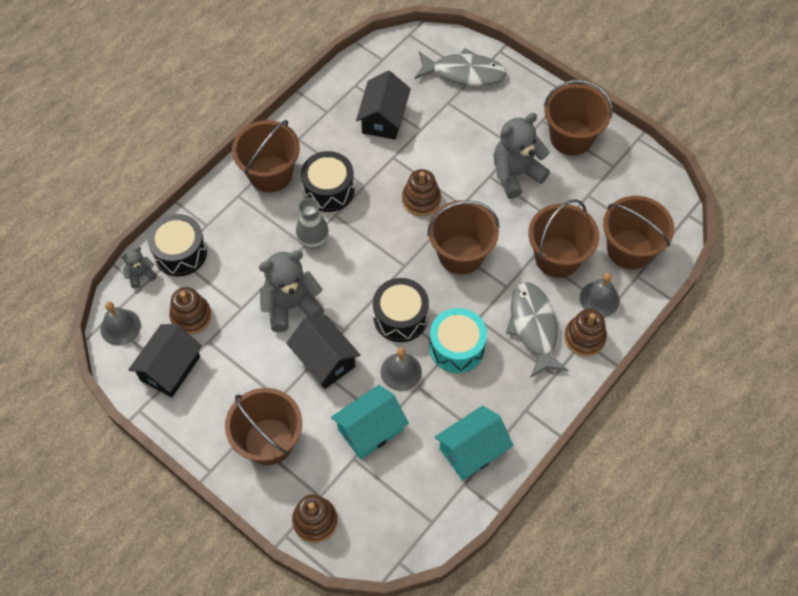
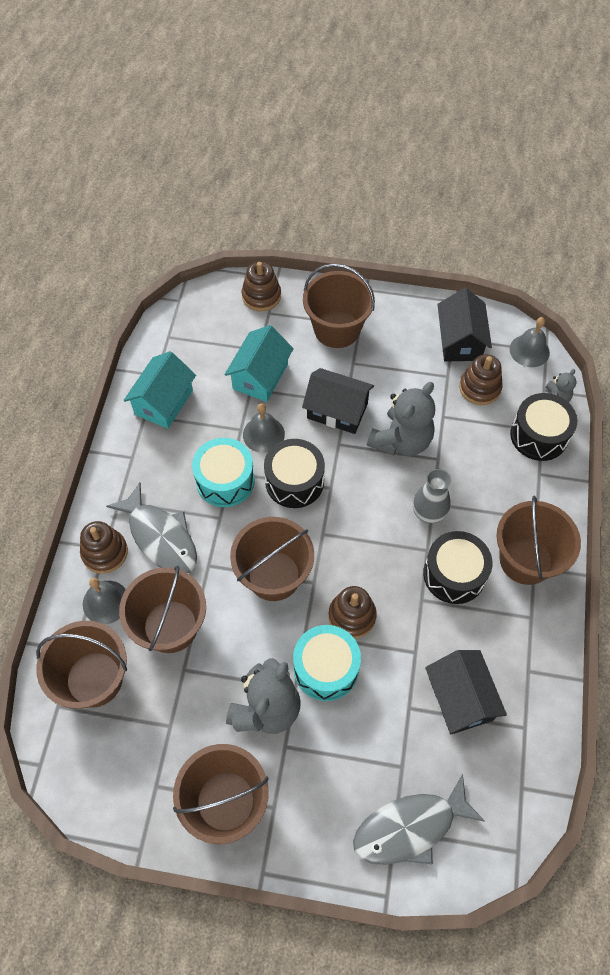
camera: 150 degrees right, 0 degrees up
(461, 177) = (326, 668): none -> turquoise drum

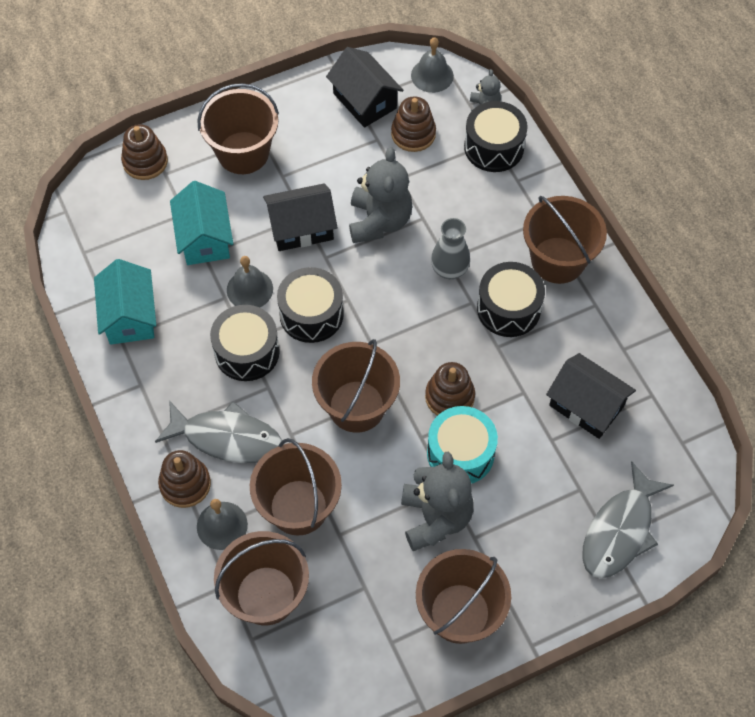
camera: 35 degrees left, 0 degrees up
(225, 480) = (247, 352): turquoise drum -> black drum

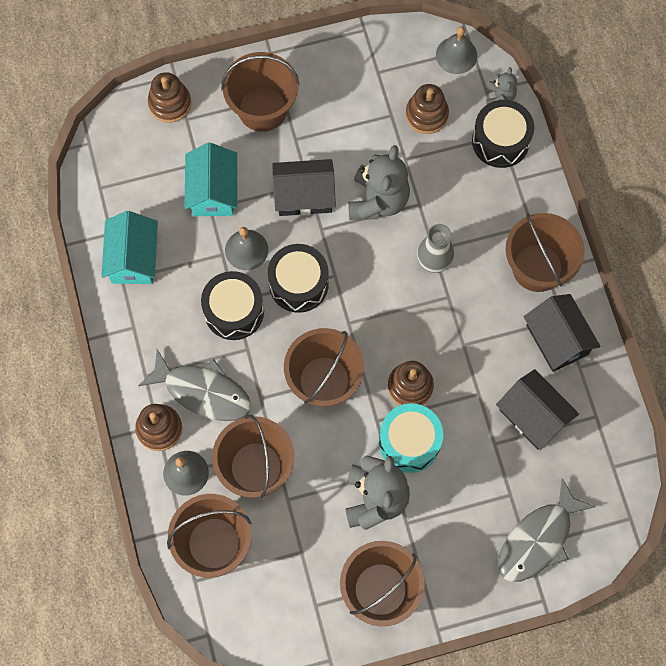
camera: 10 degrees right, 10 degrees up
(364, 101) = (386, 72): black house -> black house (557, 339)
(508, 308) = (481, 309): black drum -> none

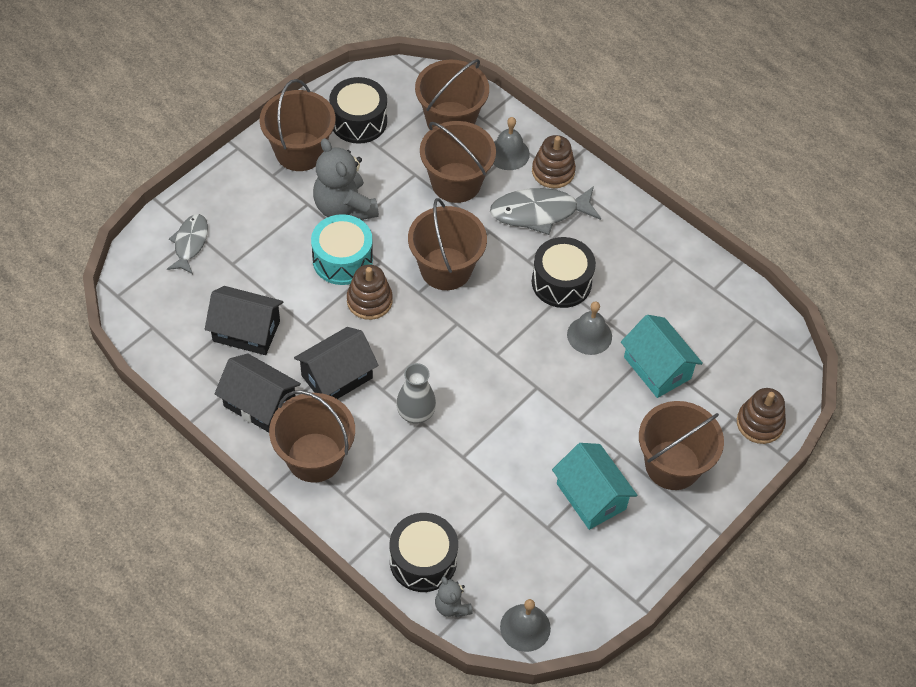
camera: 145 degrees right, 15 degrees down
(133, 258) = (678, 279): turquoise house -> turquoise house (591, 496)
(298, 284) = (523, 331): black drum -> black drum (358, 121)
(304, 195) = (574, 407): black house -> black house (337, 377)
(378, 200) = (503, 439): grey teddy bear -> none
(426, 115) = (513, 547): brown stacking toy -> none
(538, 539) = (190, 243): grey fish -> grey fish, size x0.64

